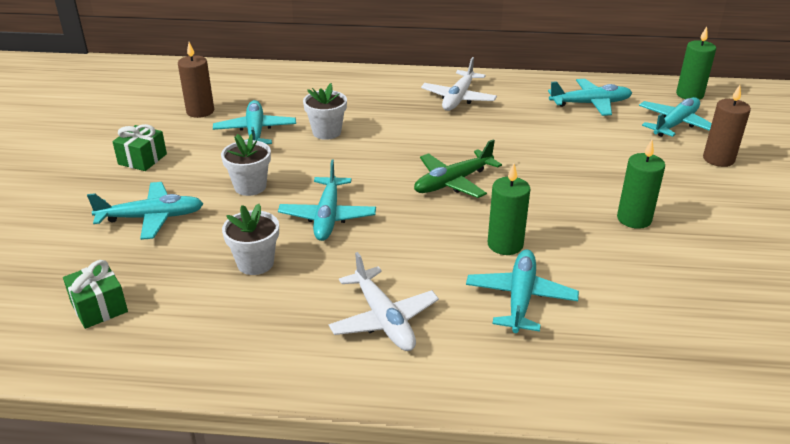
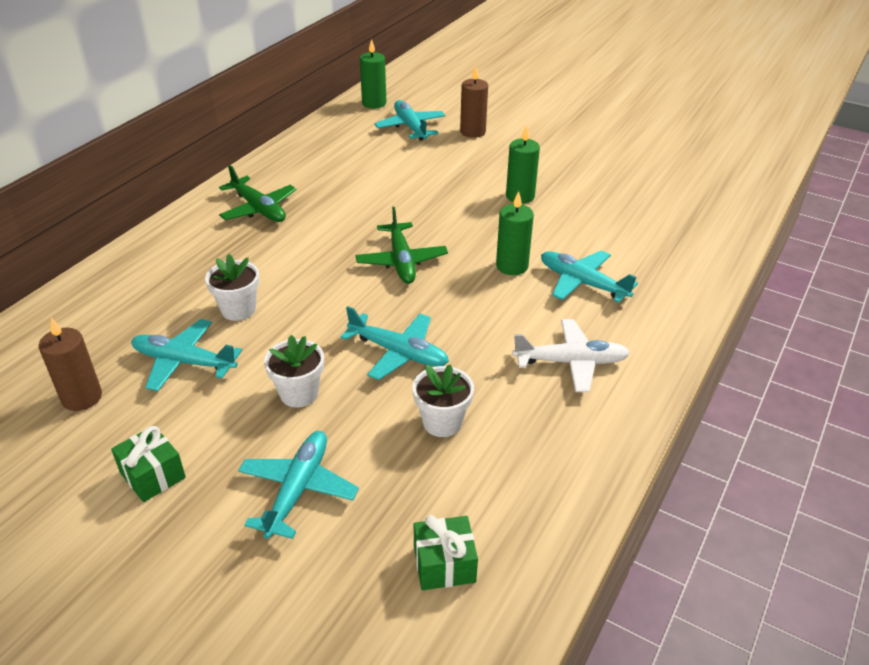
camera: 65 degrees left, 5 degrees up
(458, 98) = (258, 208): white plane -> green plane
(590, 104) = (342, 149): turquoise plane -> none

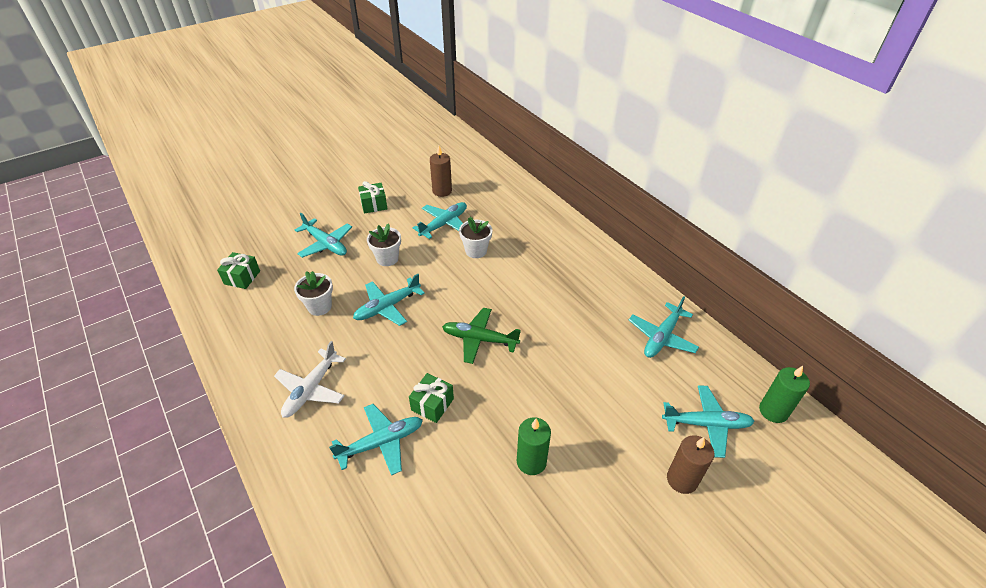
camera: 115 degrees right, 5 degrees up
(258, 208) = (590, 282): green plane -> none
(321, 156) = (662, 337): none -> turquoise plane
(512, 266) = (432, 404): green candle -> green gift

